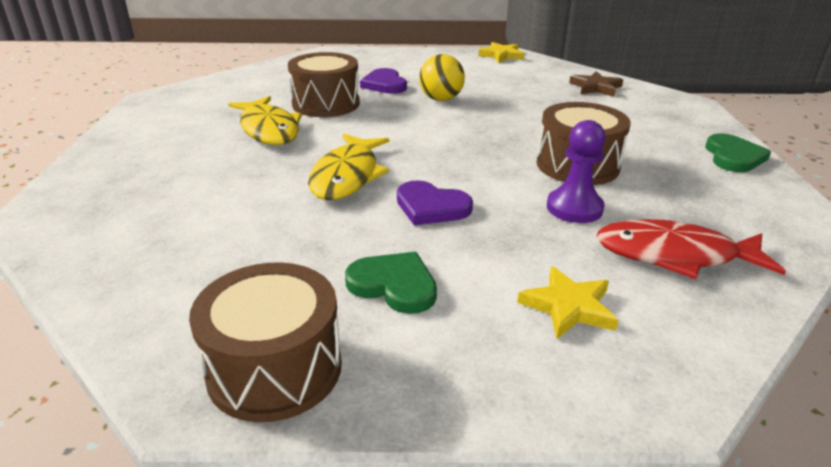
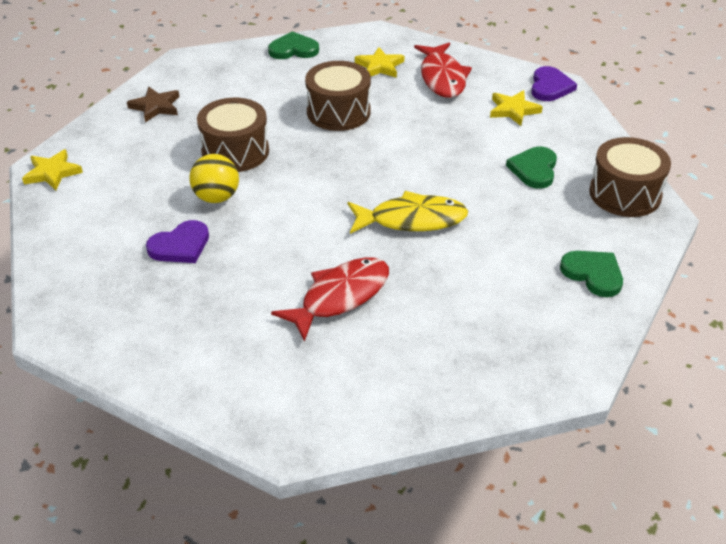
camera: 105 degrees left, 10 degrees up
(146, 275) = (593, 274): none -> green heart
(269, 129) = (340, 297): yellow fish -> red fish
(326, 104) = (256, 276): brown drum -> brown drum (235, 151)
(431, 207) = (437, 170): purple heart -> purple heart (550, 87)
(574, 208) = (405, 111): purple pawn -> none
(701, 208) = (380, 66): none -> yellow star

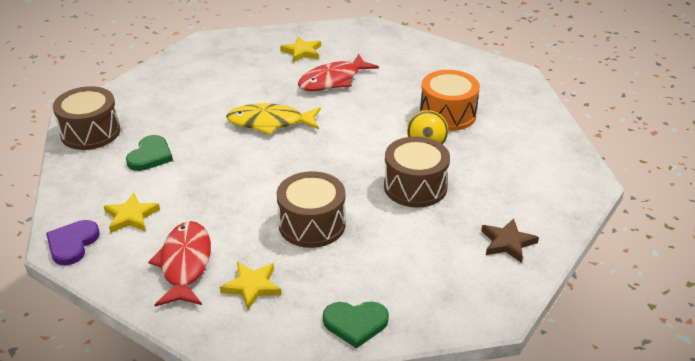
camera: 175 degrees left, 5 degrees down
(52, 173) = (578, 175): yellow star -> yellow star (302, 52)
(180, 246) = (448, 114): purple heart -> orange drum
(593, 274) = (157, 84): green heart -> none

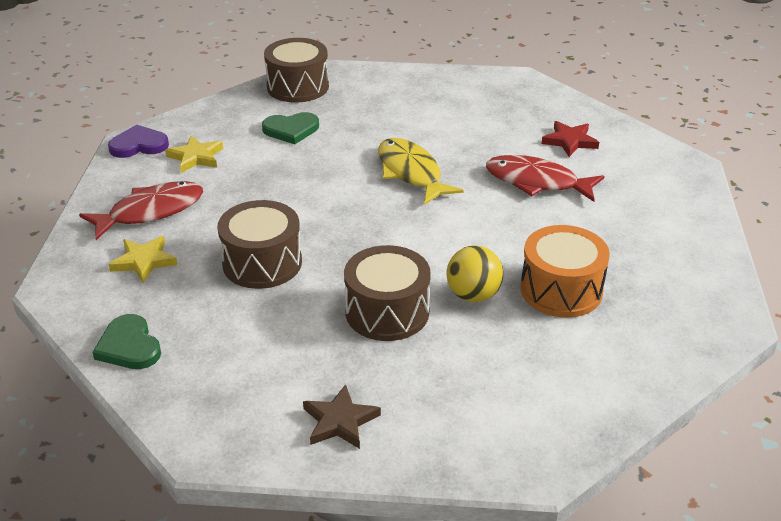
camera: 60 degrees right, 0 degrees up
(302, 52) = (570, 141): yellow star -> red star

